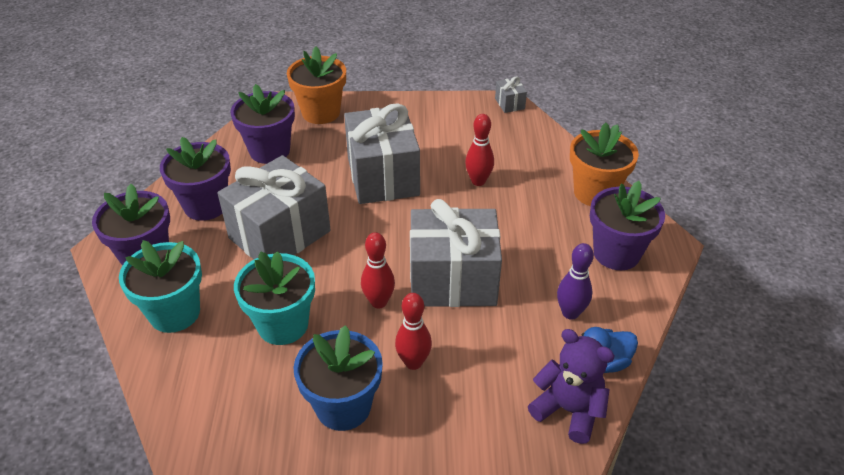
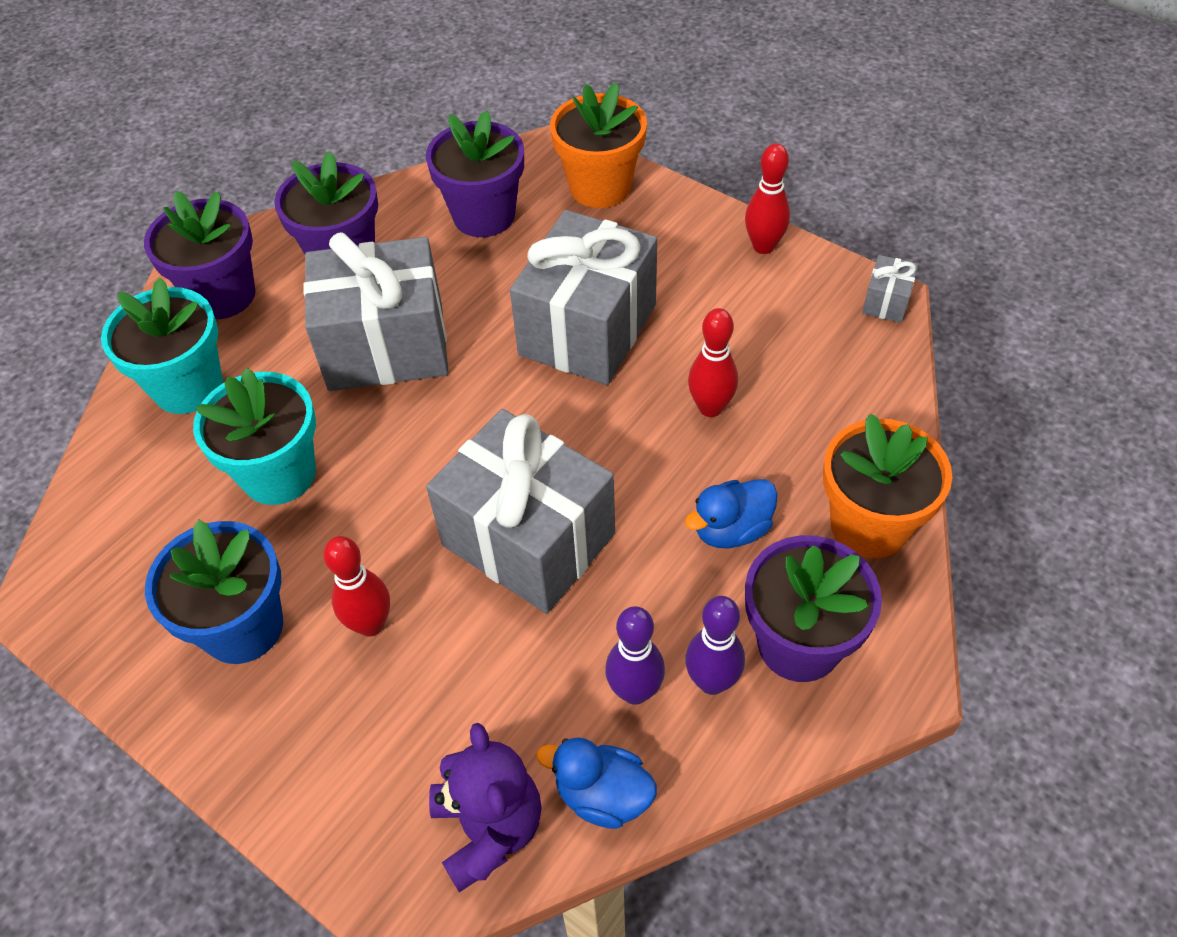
camera: 40 degrees right, 10 degrees up
(379, 302) = (410, 513): red bowling pin -> red bowling pin (763, 246)
(541, 225) = (731, 530): none -> blue duck
(598, 289) = (712, 681): none -> purple bowling pin

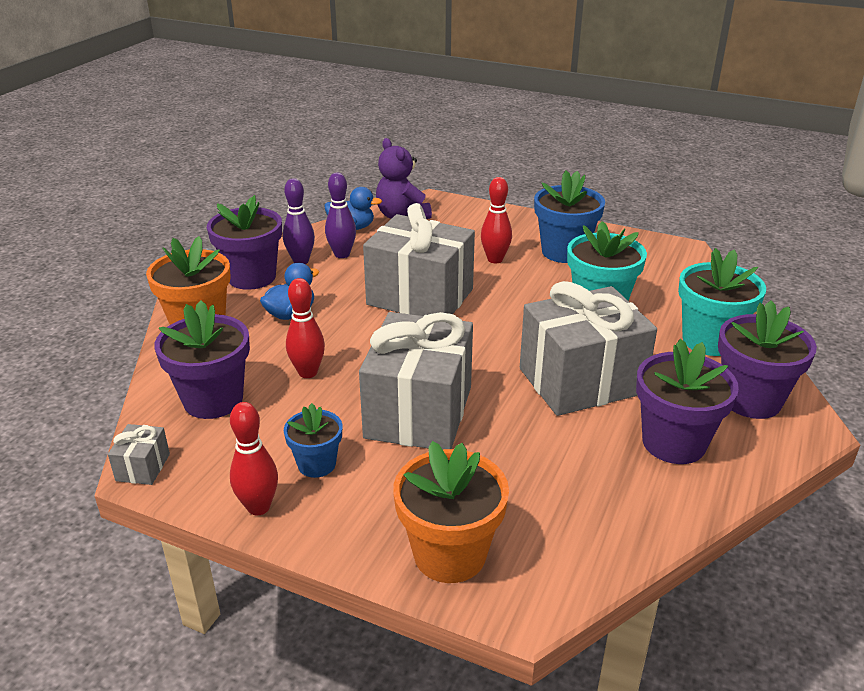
camera: 165 degrees right, 20 degrees down
(484, 215) = (564, 502): purple flower pot -> purple flower pot (213, 400)
(706, 282) = (316, 464): none -> blue flower pot

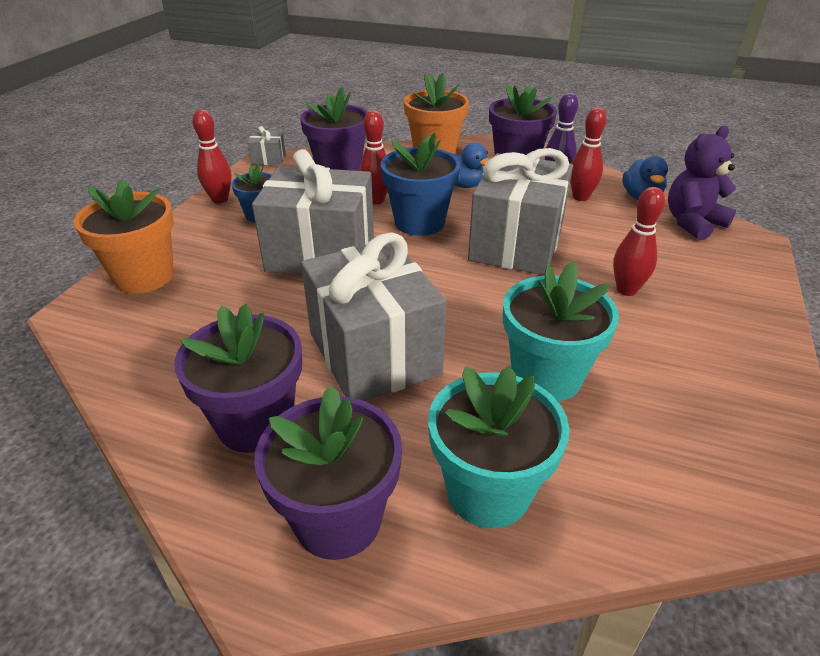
camera: 85 degrees right, 5 degrees up
(342, 254) = (580, 197): purple bowling pin -> red bowling pin
(564, 252) = (685, 348): blue flower pot -> blue flower pot (419, 222)

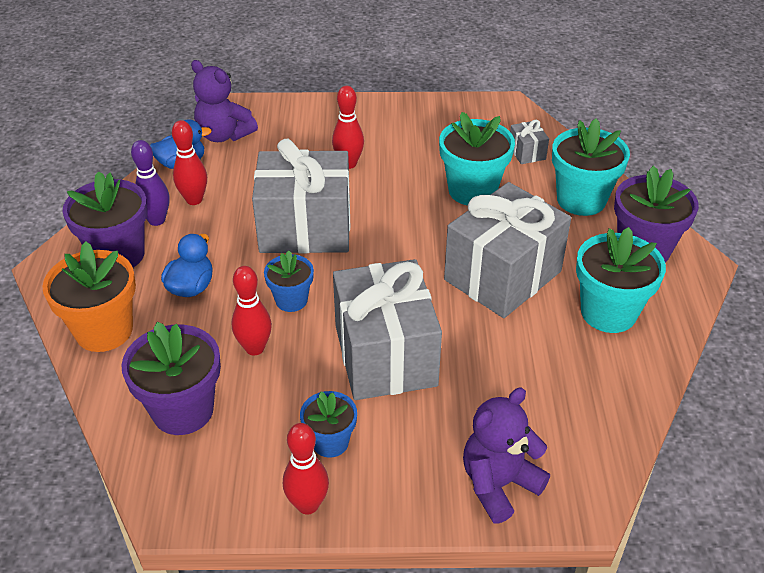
camera: 110 degrees left, 5 degrees up
(144, 276) = (498, 484): orange flower pot -> purple teddy bear
(255, 423) = (608, 312): purple flower pot -> turquoise flower pot
(268, 159) = (167, 507): grey gift -> grey gift (527, 152)
(419, 222) = (291, 300): blue flower pot -> blue flower pot, size x0.59

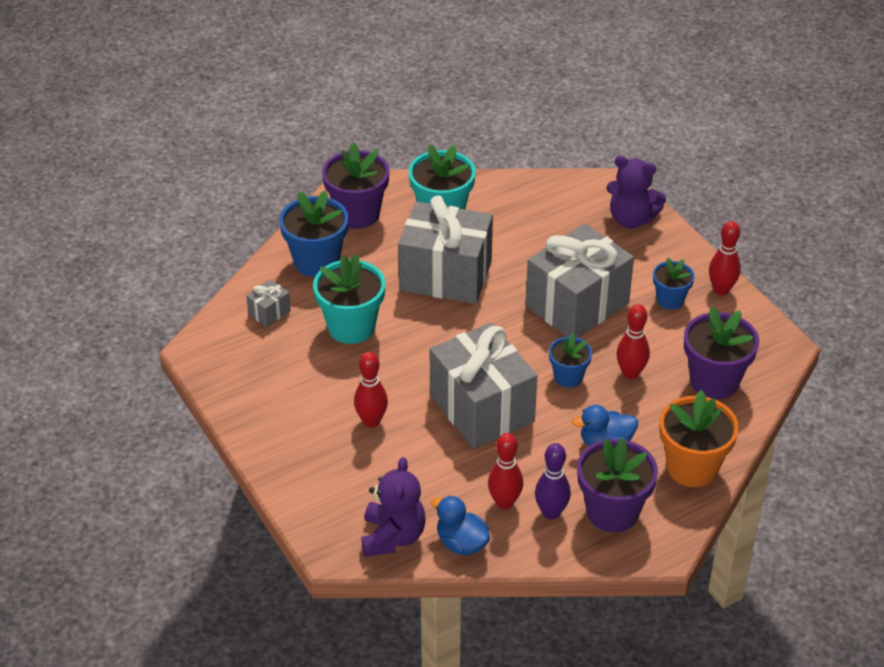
camera: 120 degrees left, 0 degrees up
(581, 200) = (316, 261): turquoise flower pot -> blue flower pot

